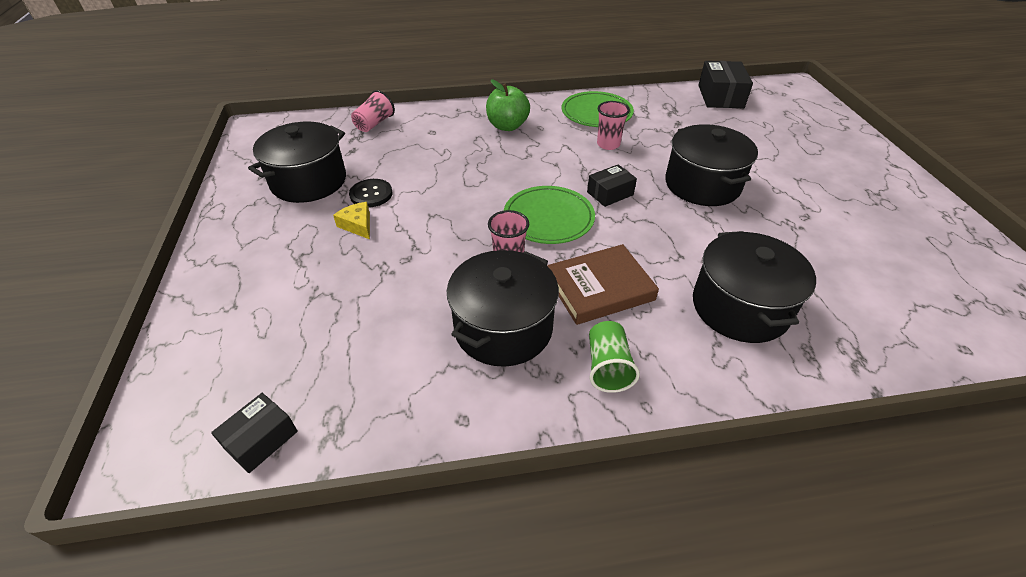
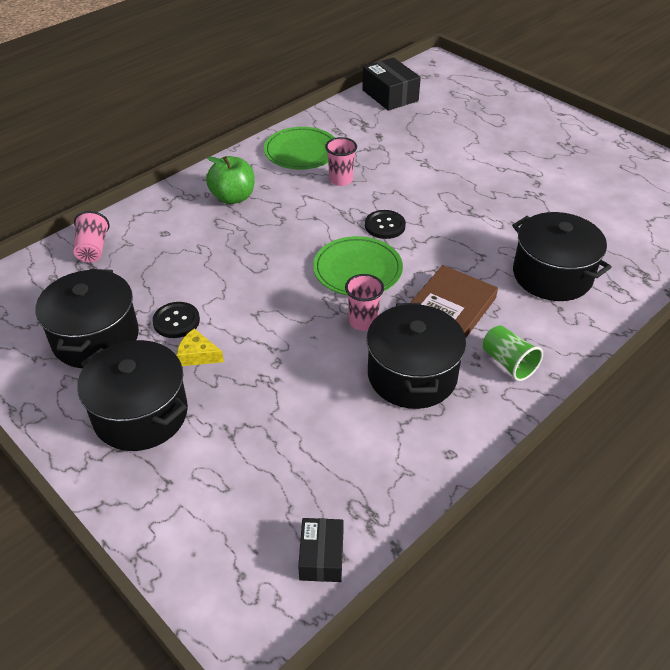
camera: 35 degrees left, 0 degrees up
(610, 193) = (385, 225): black box -> black button
(702, 185) = (446, 187): black pot -> black pot (140, 414)

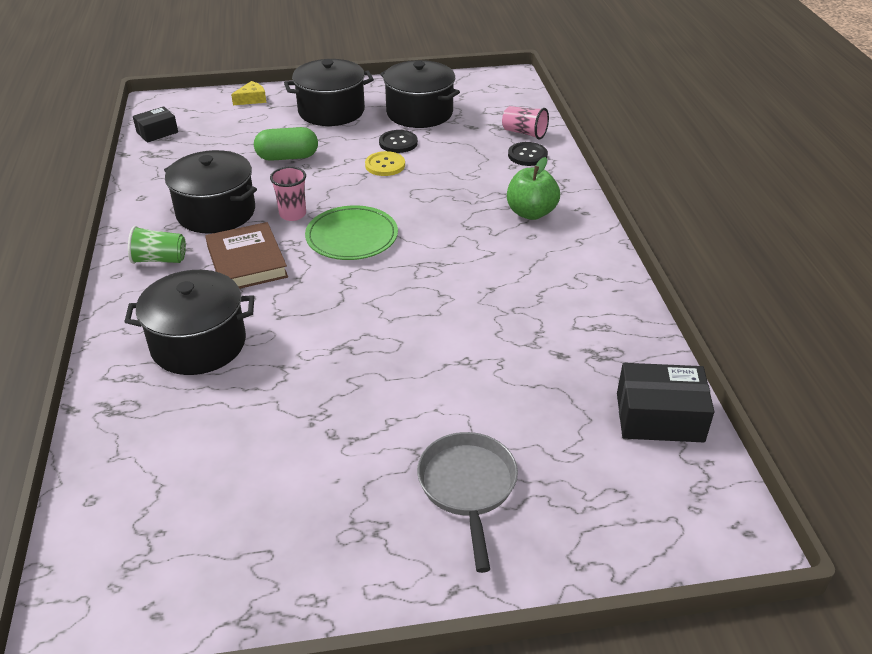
camera: 125 degrees right, 5 degrees down
(197, 355) = (354, 141): yellow cheese -> yellow cheese (252, 99)
(228, 308) = (385, 165): none -> yellow button
(272, 387) = (287, 157): none -> green capsule
(301, 152) = (576, 282): green plate -> none
(321, 556) = (157, 132): black box -> black box turned 75 degrees counterclockwise
(341, 180) = (495, 285): pink cup -> none
(385, 225) = (391, 279): black button -> black button (527, 155)
(507, 130) = (467, 487): none -> grey pan

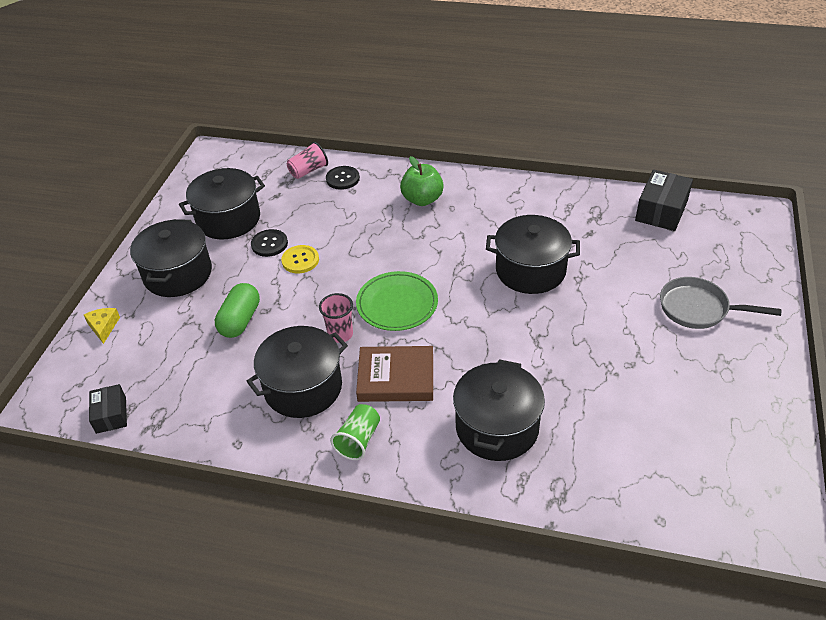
camera: 65 degrees left, 5 degrees up
(458, 318) = (530, 270): none -> black pot

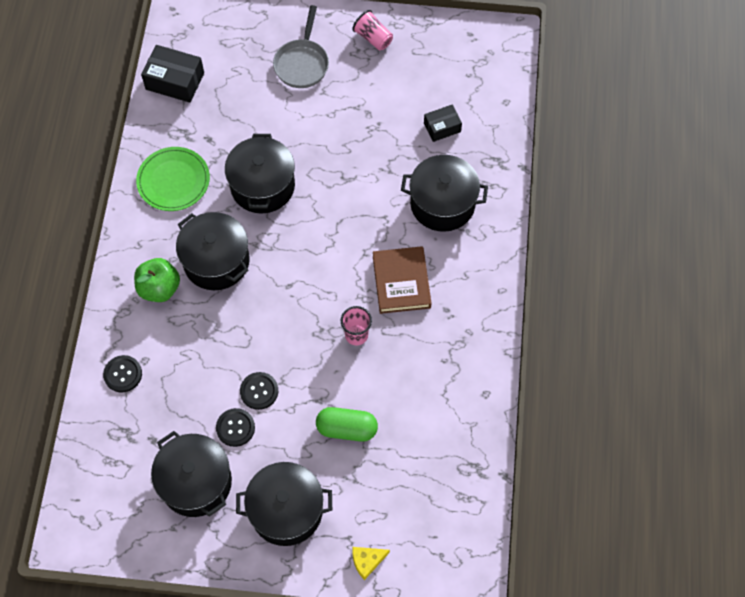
camera: 100 degrees left, 20 degrees up
(111, 415) = (471, 511): black box -> black box (442, 127)
(300, 260) = (259, 391): yellow button -> black button
(303, 387) = (421, 354): black pot -> black pot (216, 261)
(308, 171) = (107, 414): pink cup -> pink cup (373, 38)
(358, 440) = (469, 301): green cup -> none
(397, 304) = (314, 292): green plate -> green plate (173, 181)

